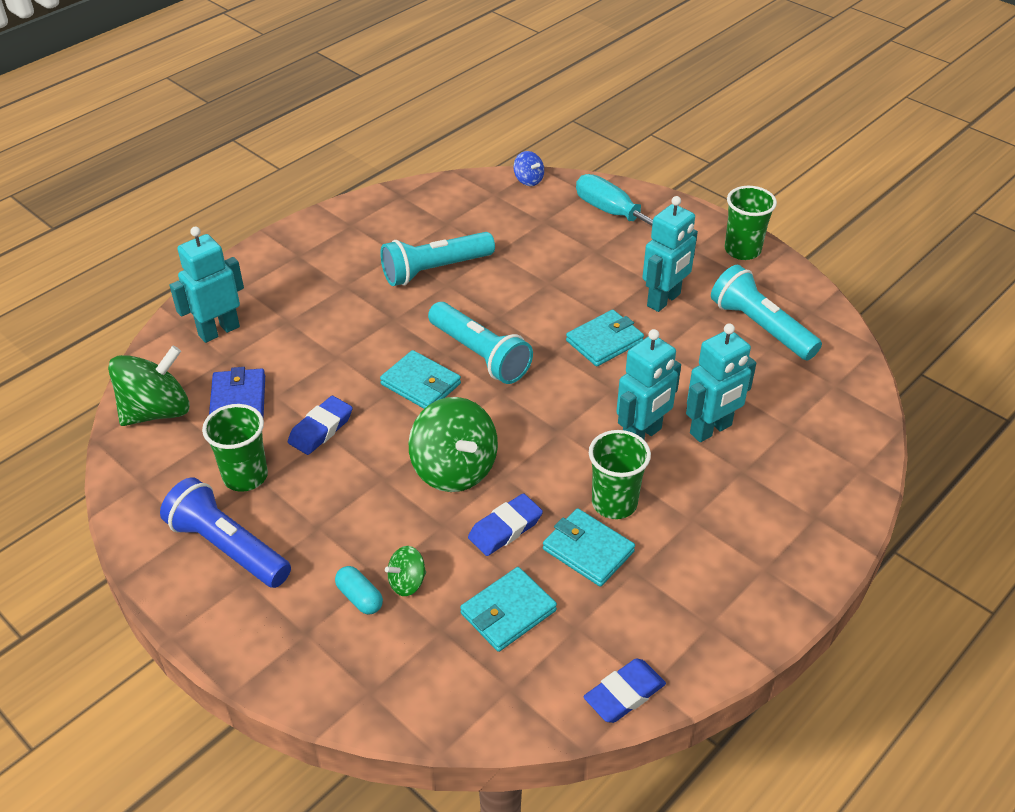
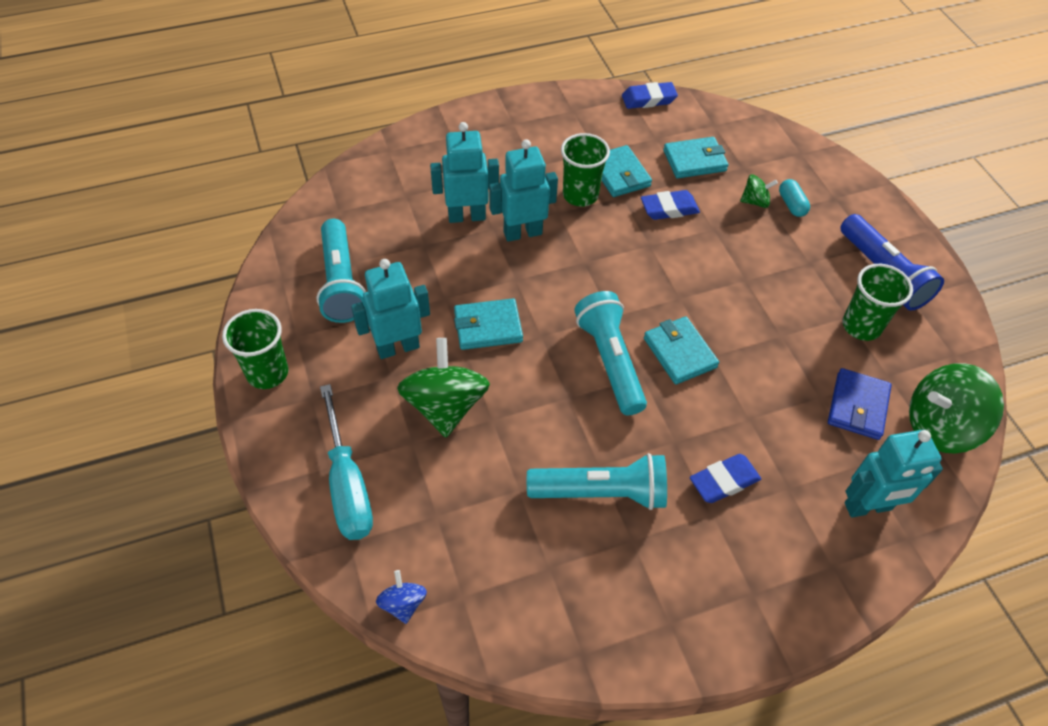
camera: 155 degrees left, 10 degrees up
(321, 429) = (786, 344): blue eraser -> blue eraser (724, 481)
(454, 469) = (685, 265): green spinning top -> green spinning top (445, 406)

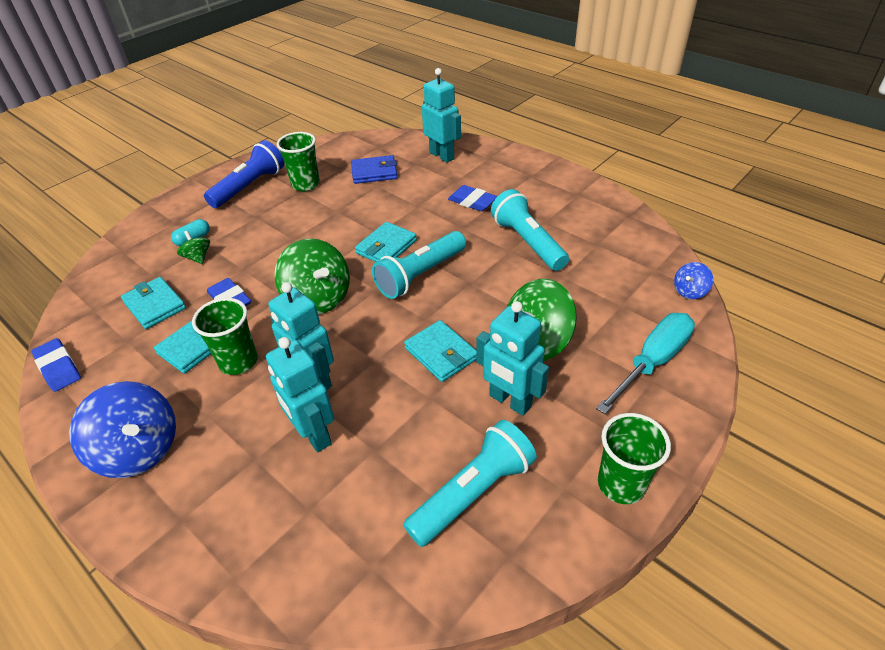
camera: 115 degrees left, 10 degrees down
(528, 127) = (139, 450): none -> blue spinning top
(939, 426) = (366, 146): green spinning top -> green spinning top (318, 298)

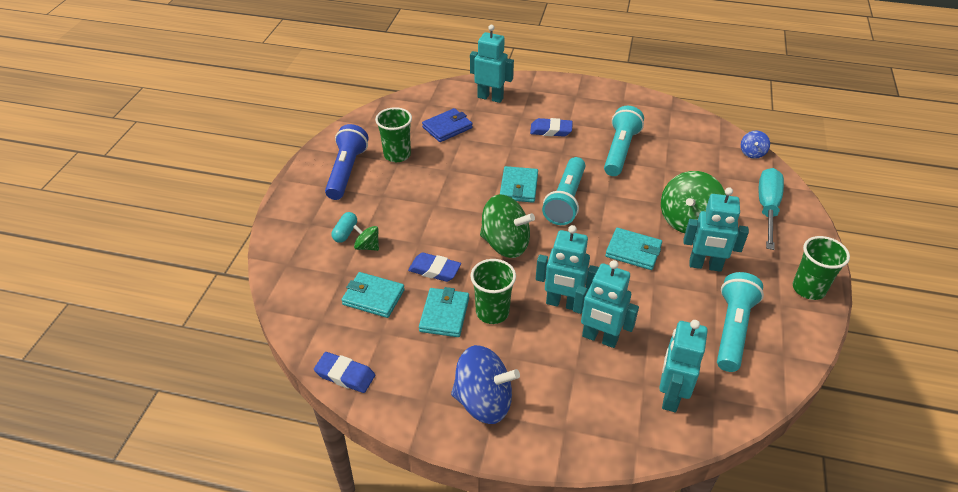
camera: 30 degrees left, 0 degrees up
(325, 539) = (670, 396): none -> turquoise robot
(527, 242) = (620, 151): turquoise flashlight -> turquoise flashlight turned 75 degrees clockwise

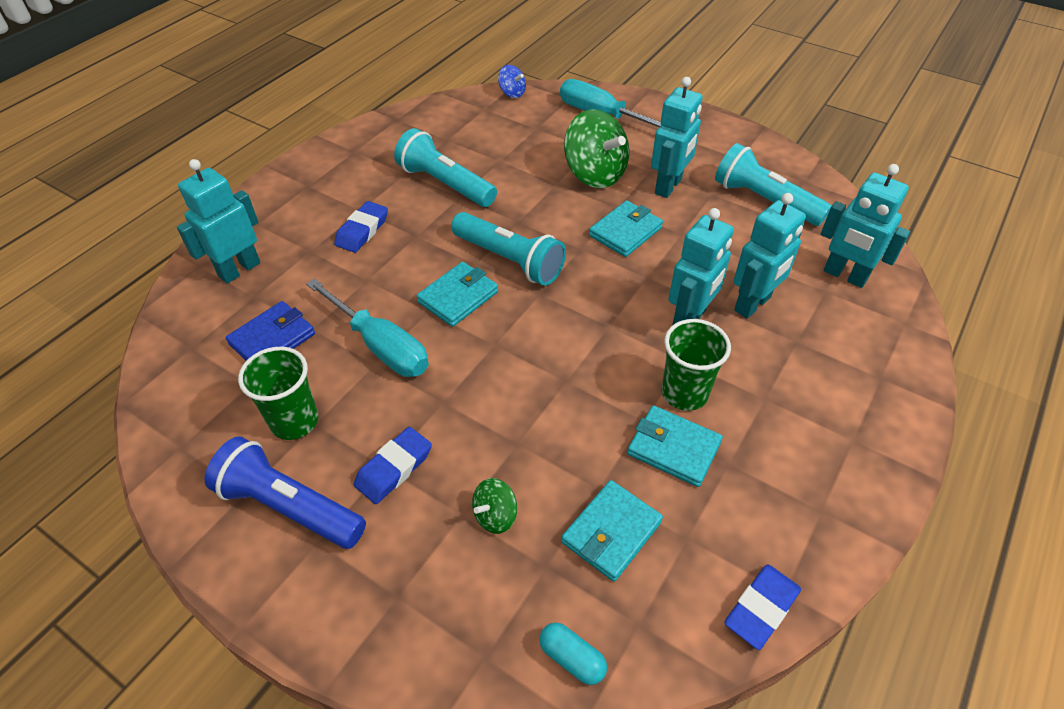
camera: 70 degrees left, 5 degrees up
(345, 233) = (447, 542): turquoise capsule -> turquoise capsule (572, 658)
(434, 270) = (583, 438): blue eraser -> blue eraser (394, 468)
(447, 127) = (272, 339): blue wallet -> blue wallet turned 60 degrees clockwise
(463, 168) = (380, 346): none -> turquoise screwdriver
(484, 401) = (832, 444): blue spinning top -> none
(505, 244) = (564, 343): green spinning top -> none
(519, 187) = (458, 297): turquoise wallet -> turquoise wallet turned 75 degrees counterclockwise
(808, 289) = (724, 133): green cup -> none

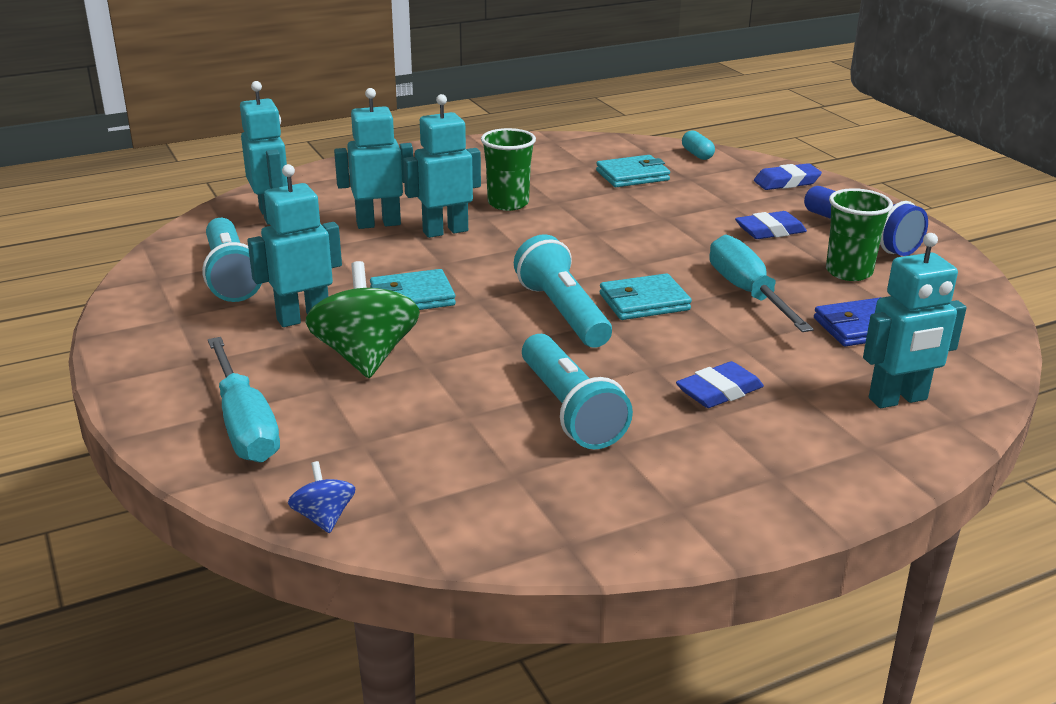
camera: 150 degrees left, 20 degrees down
(495, 516) = (706, 198): green spinning top -> none
(673, 448) = (550, 188): turquoise wallet -> none
(761, 608) = (573, 141): blue eraser -> blue eraser (786, 182)

